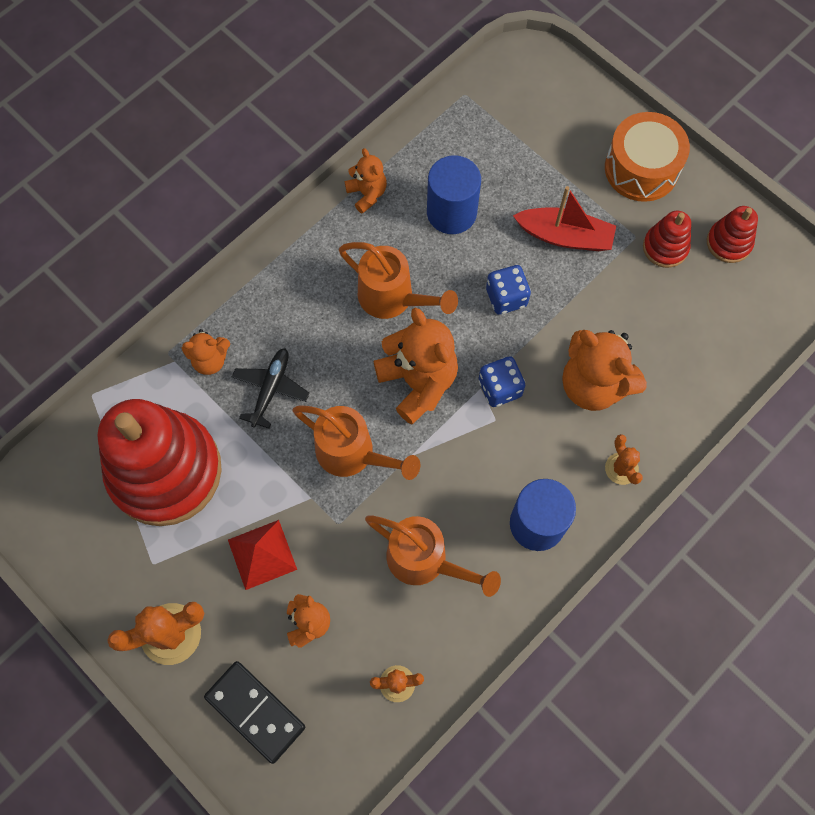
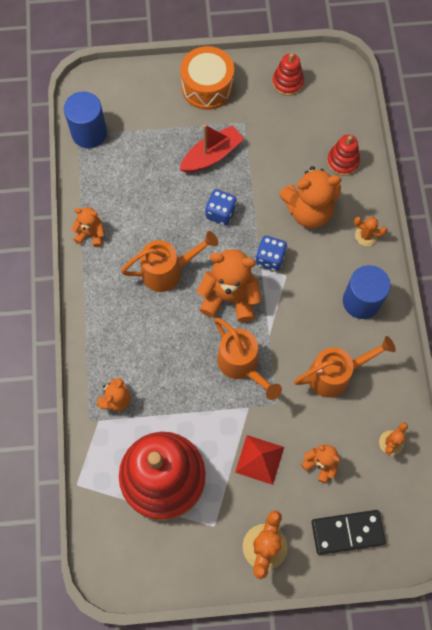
camera: 50 degrees left, 0 degrees up
(270, 389) = (164, 379): black plane -> none
(352, 454) = (241, 365): orange watering can -> orange watering can turned 75 degrees clockwise
(451, 212) = (144, 200): blue cylinder -> blue cylinder (89, 133)
(665, 247) = (263, 113): red stacking toy -> red stacking toy (342, 161)

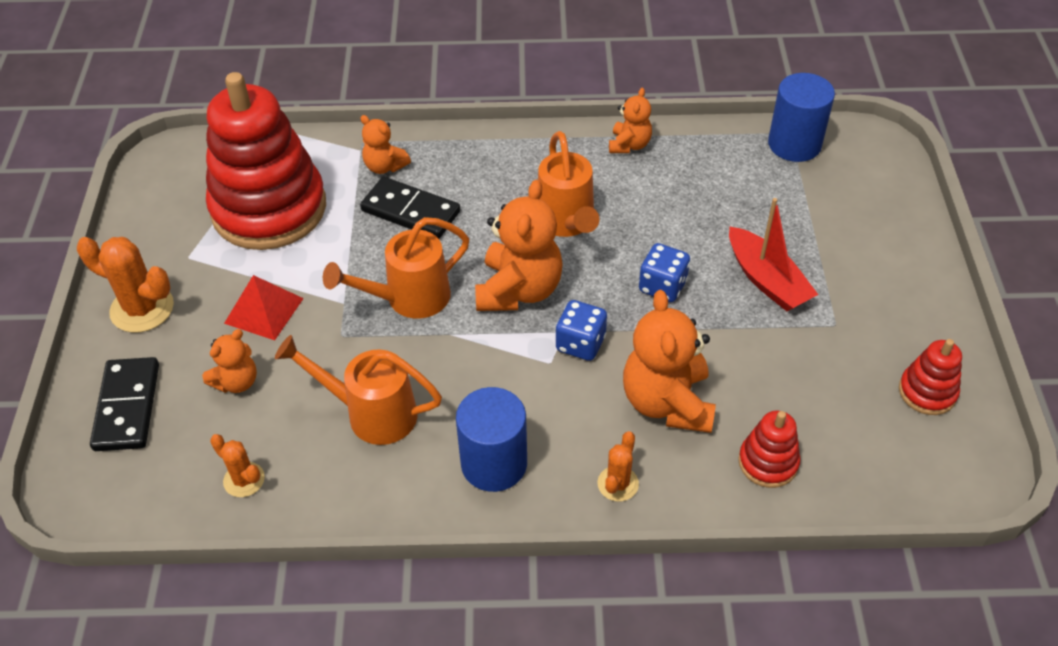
camera: 95 degrees right, 20 degrees down
(161, 374) = (411, 211): none -> black domino
(207, 87) = (898, 280): orange drum -> none
(335, 374) = (372, 413): orange watering can -> orange watering can turned 120 degrees clockwise

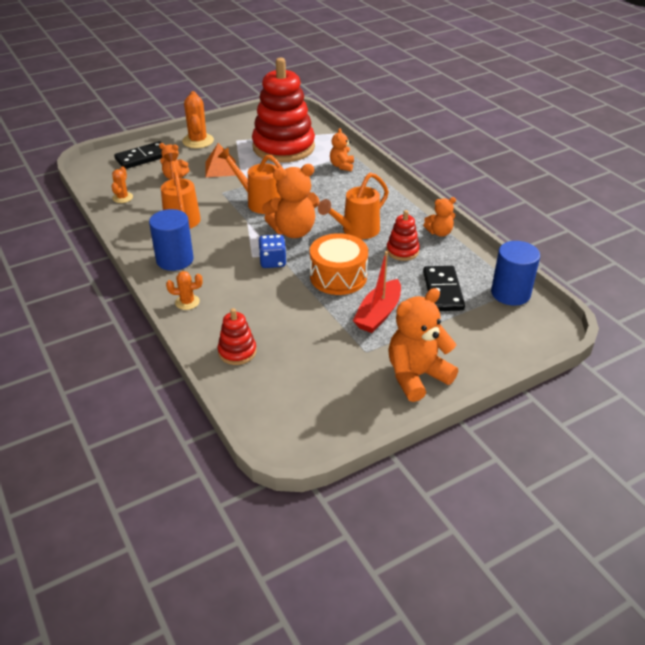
camera: 60 degrees right, 10 degrees down
(264, 310) = (220, 168): red pyramid -> orange pyramid
(411, 211) = (318, 183): black domino -> black domino (443, 291)
(662, 286) = (338, 277): blue dice -> orange drum
(667, 402) = (254, 303): orange teddy bear -> orange teddy bear (416, 376)
(927, 392) = (341, 406): red stacking toy -> red stacking toy (402, 251)

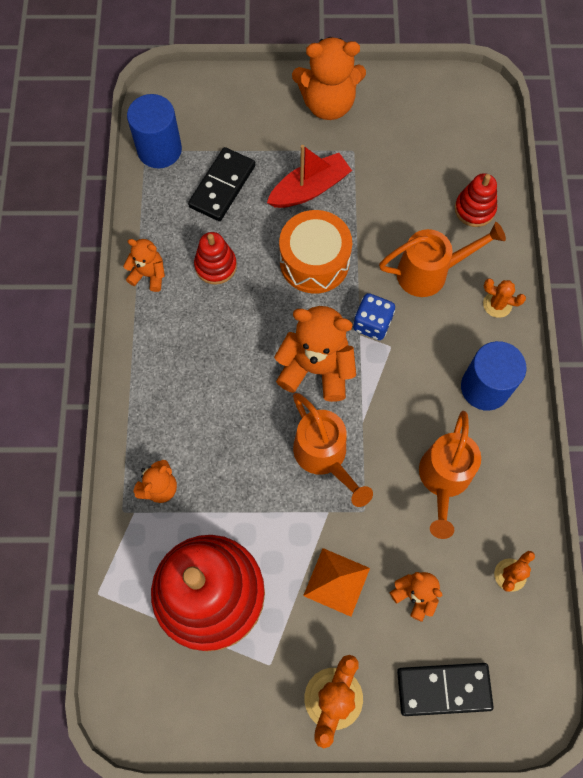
camera: 150 degrees left, 30 degrees up
(356, 231) = (241, 329): orange watering can -> orange watering can (429, 273)

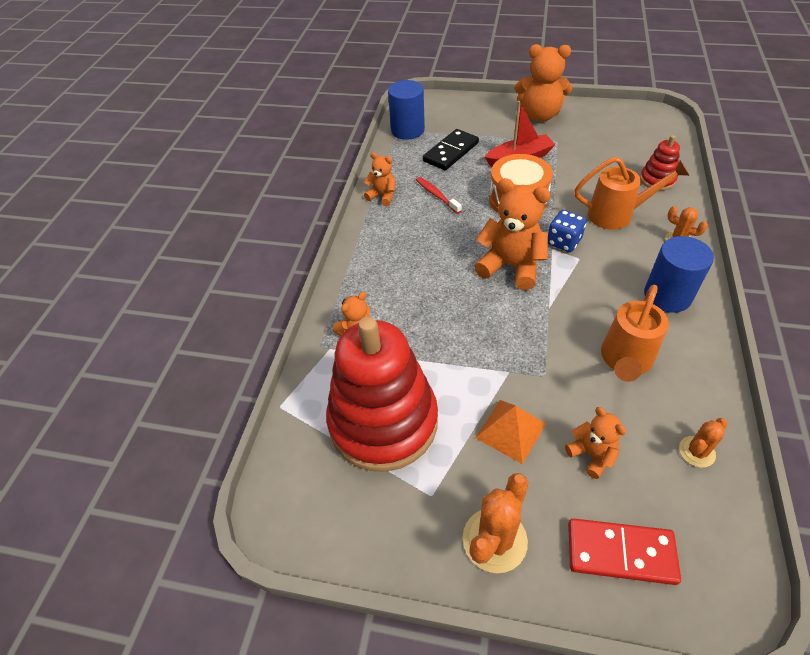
camera: 15 degrees right, 20 degrees down
(215, 266) = (436, 195): red stacking toy -> red toothbrush
(324, 456) = (510, 328): orange watering can -> none
(443, 689) = (620, 553): black domino -> red domino

